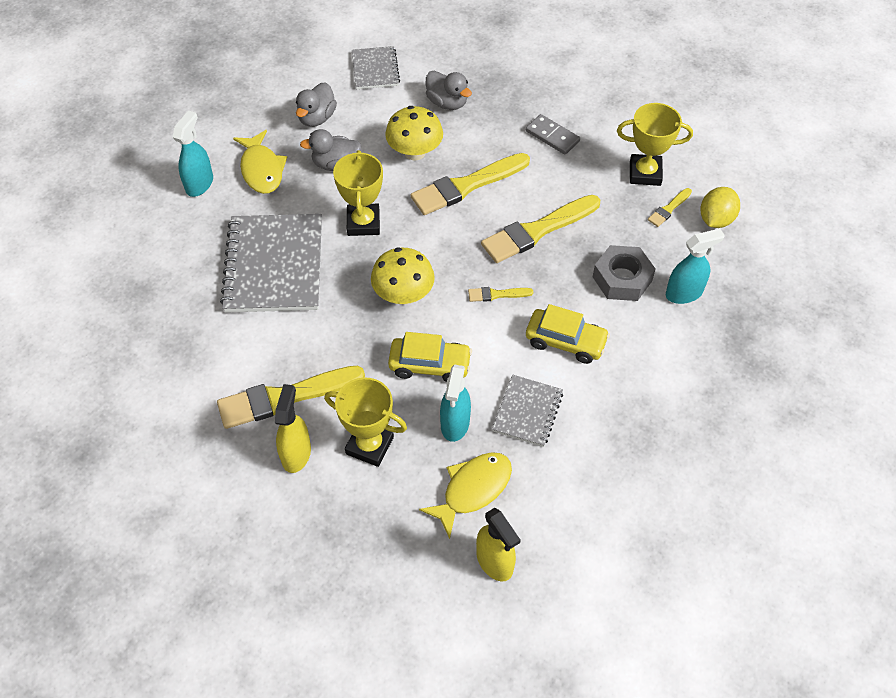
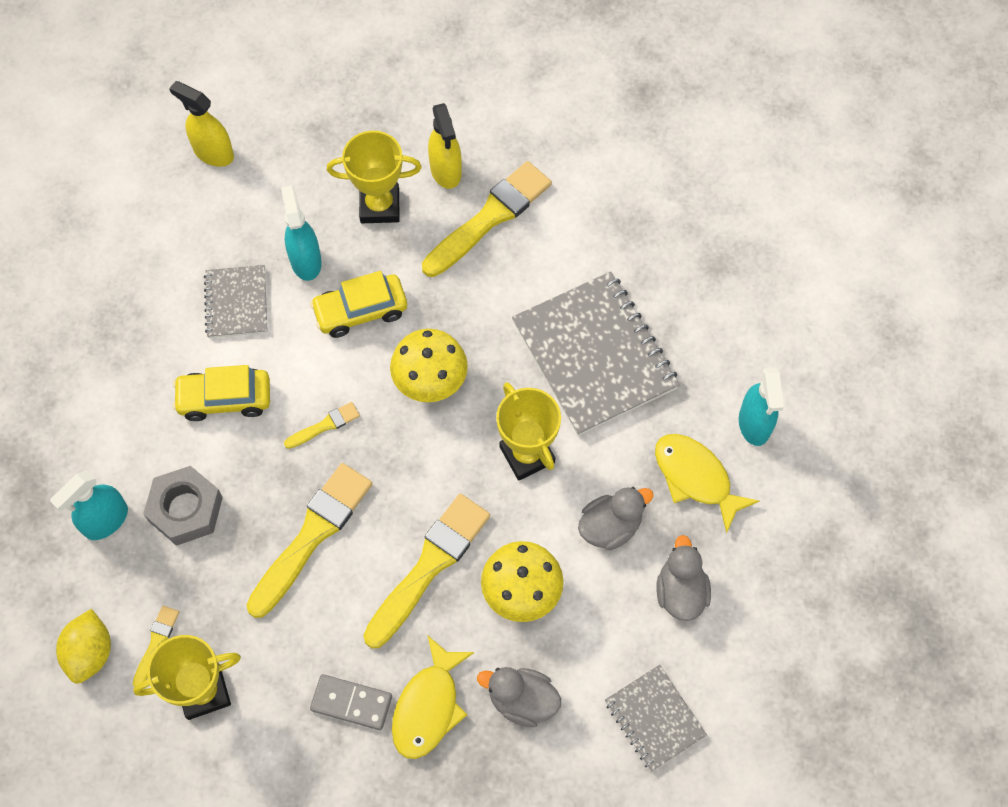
camera: 155 degrees right, 10 degrees up
(473, 489) = (260, 206): yellow fish -> yellow fish (428, 706)

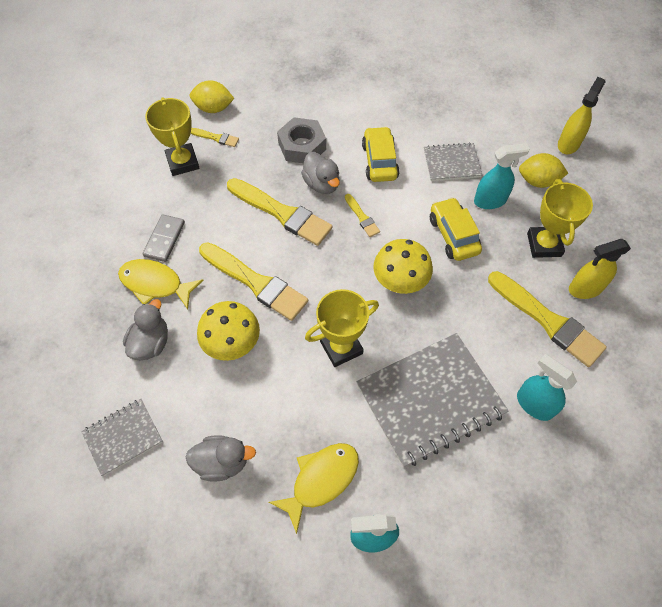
camera: 90 degrees right, 5 degrees down
(106, 520) = (296, 108): turquoise spray bottle -> turquoise spray bottle (534, 404)
(276, 199) = (537, 181): none -> yellow lemon
(610, 526) = (280, 408): grey duck -> grey duck (322, 184)

